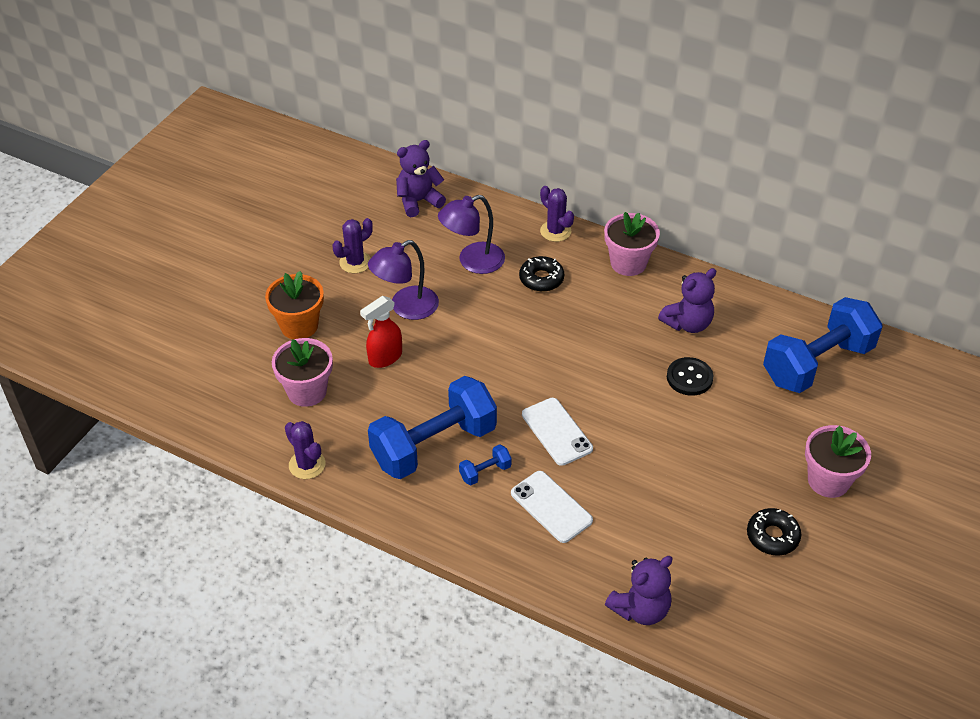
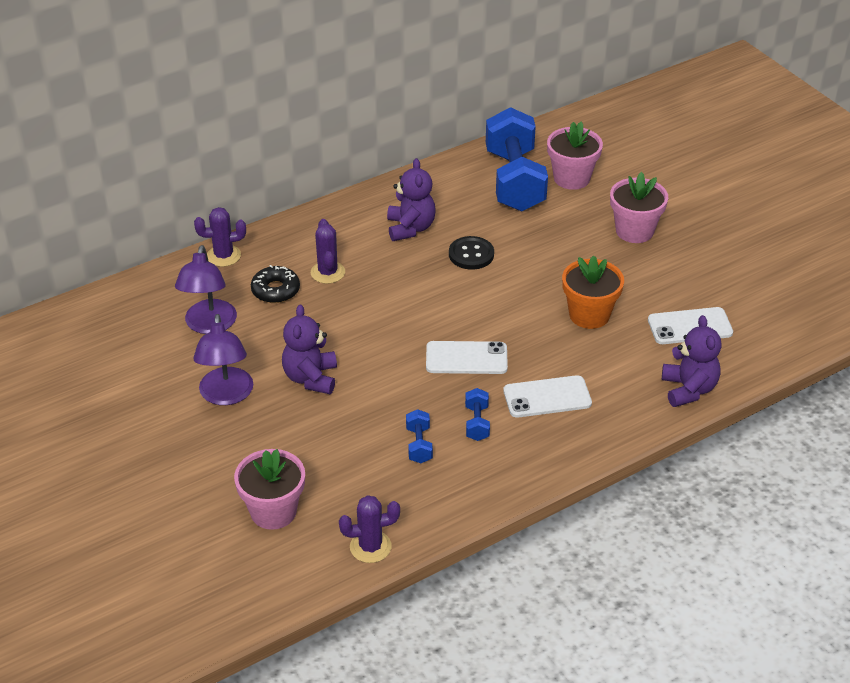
camera: 60 degrees left, 5 degrees down
(299, 326) = (177, 484): orange flower pot -> orange flower pot (589, 315)
(355, 262) = (127, 408): purple cactus -> purple cactus (328, 272)
(385, 358) = (279, 436): red spray bottle -> none
(418, 201) = (87, 328): purple teddy bear -> purple teddy bear (311, 378)
(434, 446) = (419, 445): blue dumbbell -> blue dumbbell, size x0.40
(628, 263) = (308, 230): pink flower pot -> pink flower pot (571, 178)
(728, 577) = (690, 326): none -> white phone
(772, 536) = (667, 285): black donut -> none

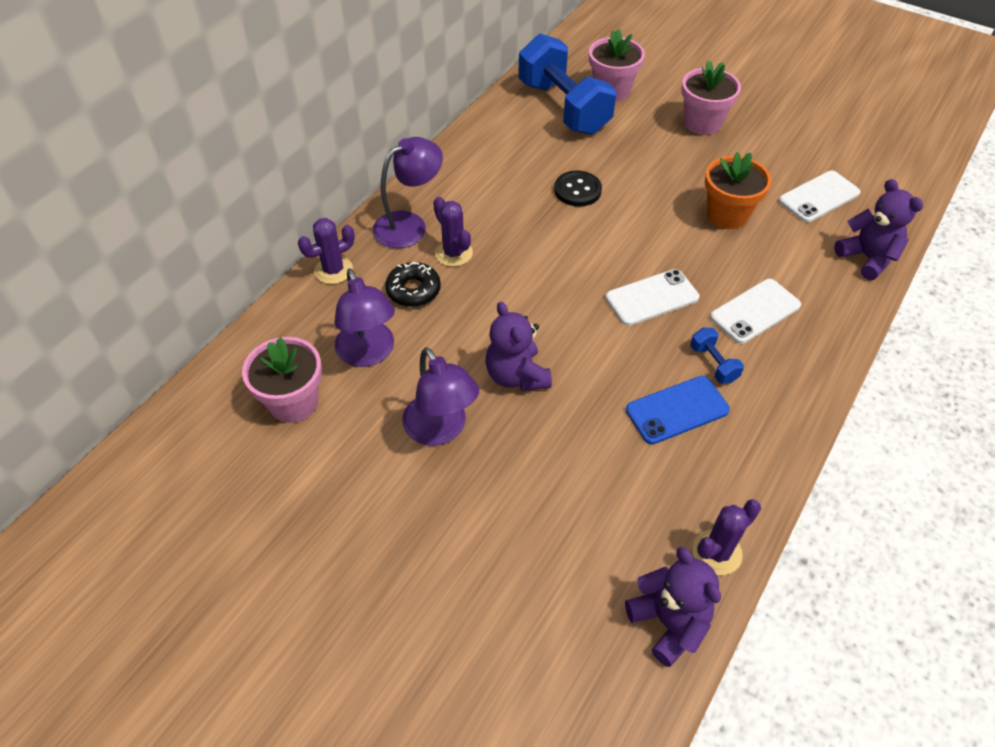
camera: 25 degrees left, 10 degrees up
(273, 511) = (587, 553): pink flower pot -> pink flower pot (293, 402)
(307, 239) = (409, 225): none -> purple lamp
(410, 228) = (502, 182): purple teddy bear -> purple teddy bear (669, 622)
(419, 445) = (677, 410): blue dumbbell -> blue phone

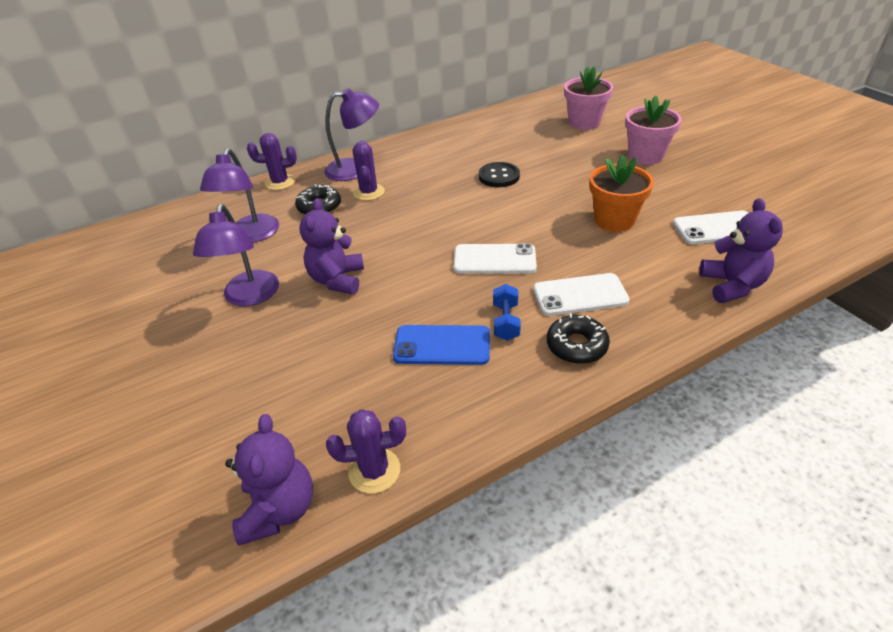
camera: 30 degrees right, 10 degrees down
(293, 402) = (176, 249): pink flower pot -> none
(563, 107) = (535, 126): blue dumbbell -> none
(788, 366) = (576, 345): none -> black donut

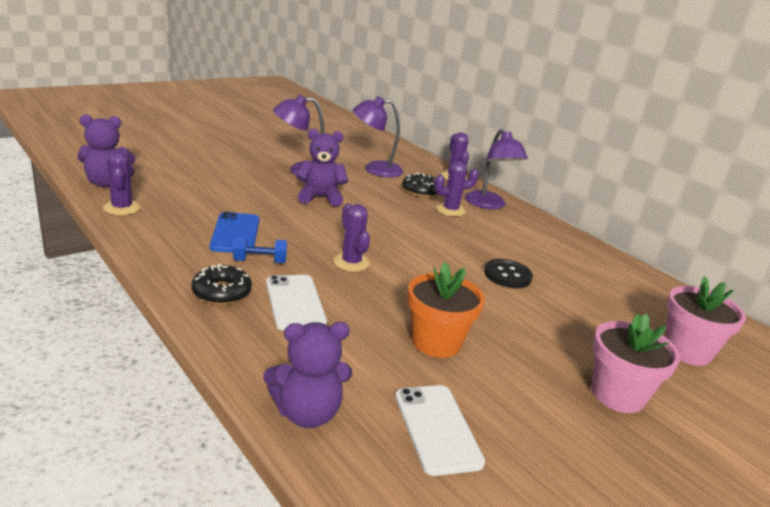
camera: 75 degrees right, 15 degrees down
(494, 259) = (351, 262): white phone -> purple cactus

